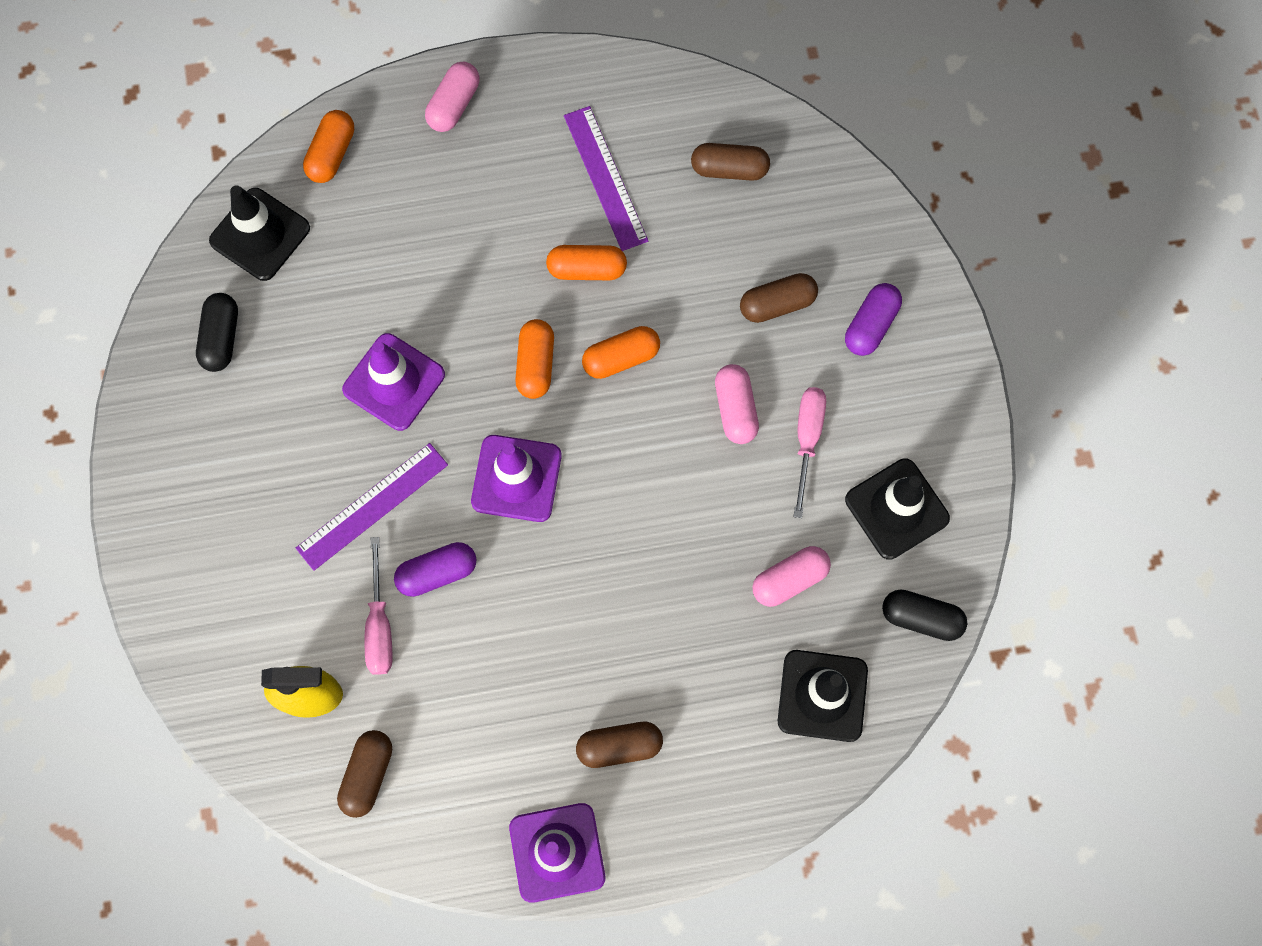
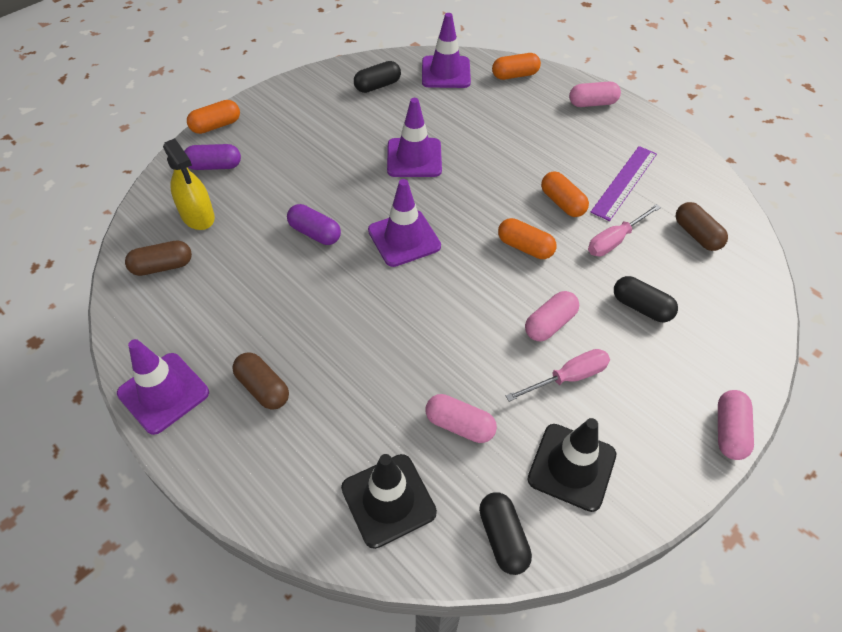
camera: 55 degrees right, 20 degrees down
(260, 234) = (446, 72): black traffic cone -> purple traffic cone
(372, 506) = (333, 185): purple ruler -> none
(379, 625) = (263, 224): pink screwdriver -> pink screwdriver (615, 240)
(535, 364) = (482, 210): orange capsule -> orange capsule (216, 126)
(777, 304) = (641, 307): brown capsule -> black capsule
(871, 325) = (684, 369): purple capsule -> purple capsule (214, 166)
(954, 342) = (729, 431): none -> pink capsule

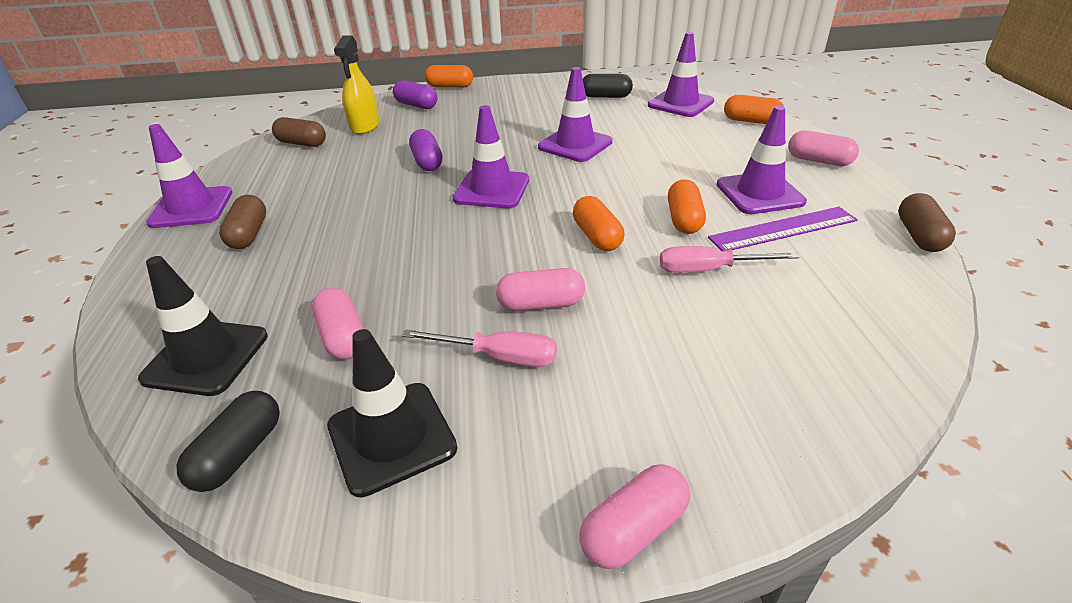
camera: 40 degrees right, 15 degrees down
(584, 154) = (759, 193): none -> purple traffic cone
(641, 307) = (668, 339): black capsule -> none
(696, 235) = (831, 307): brown capsule -> brown capsule (919, 236)

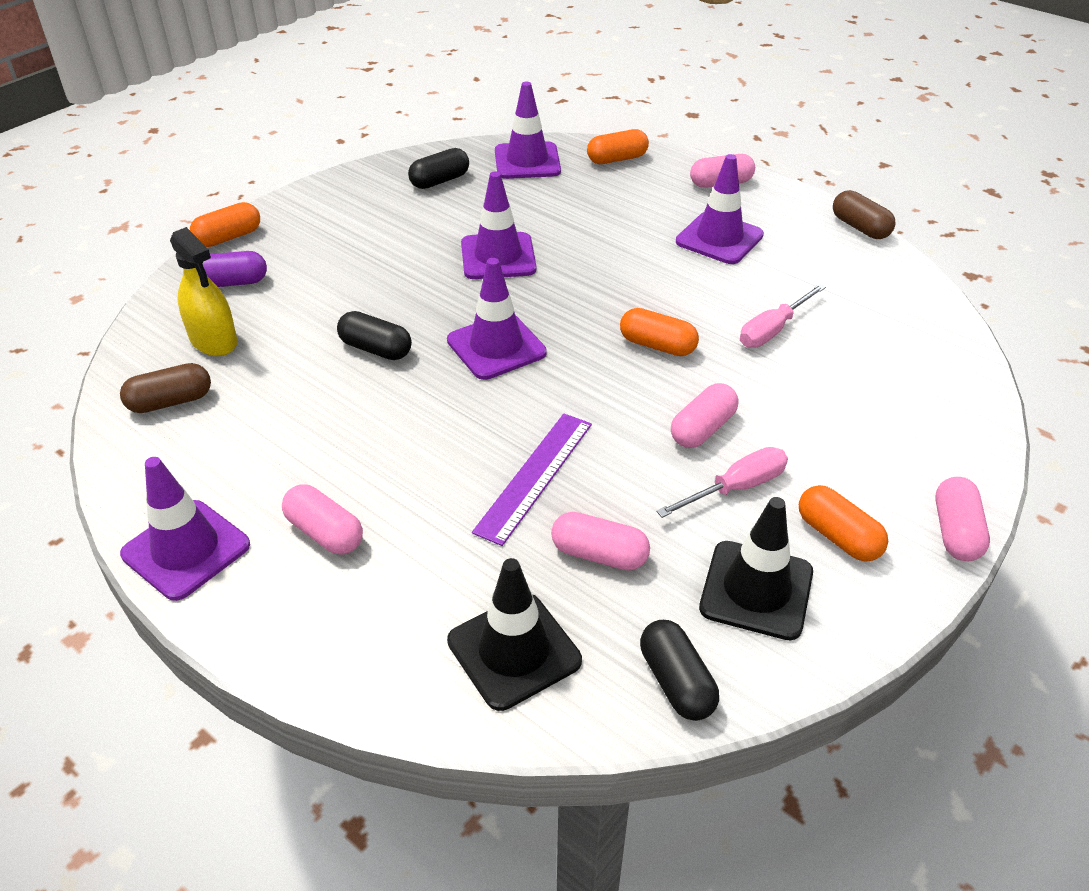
camera: 45 degrees left, 5 degrees up
(249, 234) = (325, 532): brown capsule -> pink capsule
(427, 162) = (376, 349): purple capsule -> black capsule
(684, 219) = (698, 293): orange capsule -> orange capsule (838, 536)
(783, 229) = (775, 265): purple ruler -> purple ruler (534, 476)

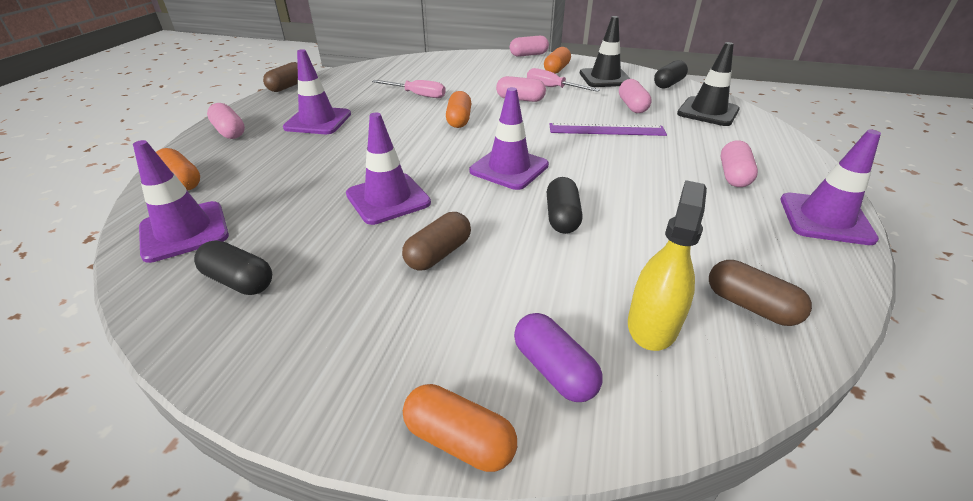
camera: 115 degrees left, 5 degrees down
(390, 266) = (438, 254): none -> brown capsule

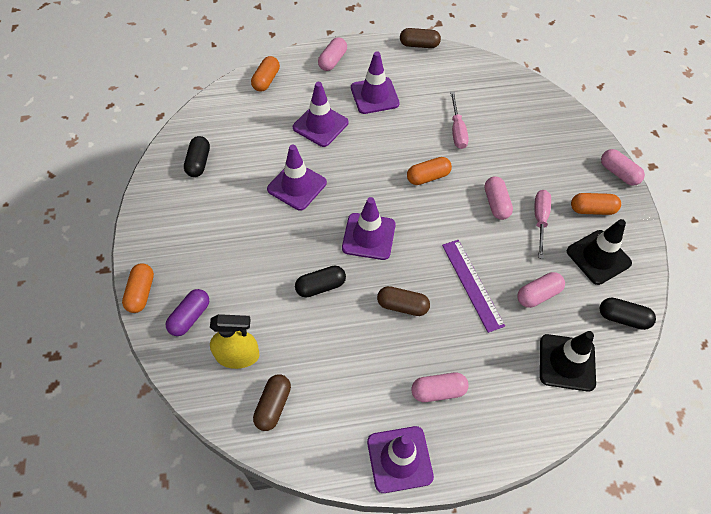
camera: 65 degrees right, 20 degrees up
(184, 231) = (224, 115): purple traffic cone -> purple traffic cone (320, 125)
(438, 254) = (255, 235): brown capsule -> brown capsule (402, 306)

